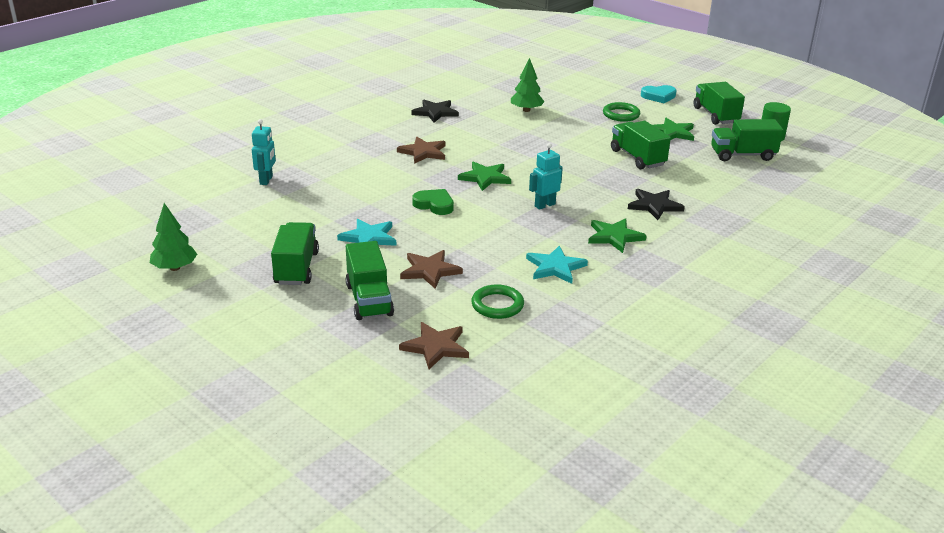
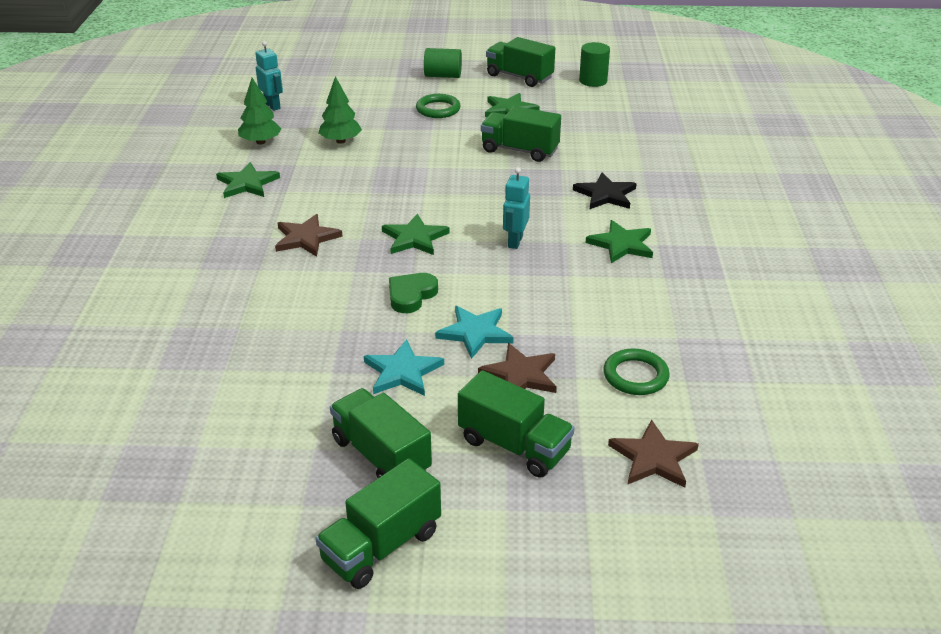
camera: 40 degrees left, 5 degrees up
(175, 268) = (233, 546): green tree -> green tree (261, 142)
(266, 180) = (172, 363): turquoise robot -> turquoise robot (273, 106)
(434, 205) = (411, 295): green heart -> green heart turned 45 degrees counterclockwise
(435, 112) = (247, 183): black star -> green star
(555, 267) = (622, 304): turquoise star -> turquoise star (475, 333)
(658, 96) = (443, 76): turquoise heart -> green cylinder
(742, 155) = (598, 109): green truck -> green truck (381, 546)

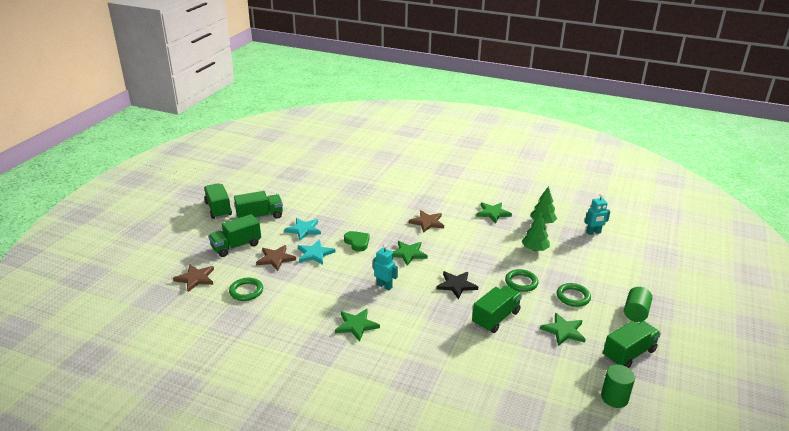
camera: 110 degrees right, 5 degrees down
(430, 142) = (521, 282): none -> green ring
(605, 194) = (417, 339): black star -> black star (456, 285)

